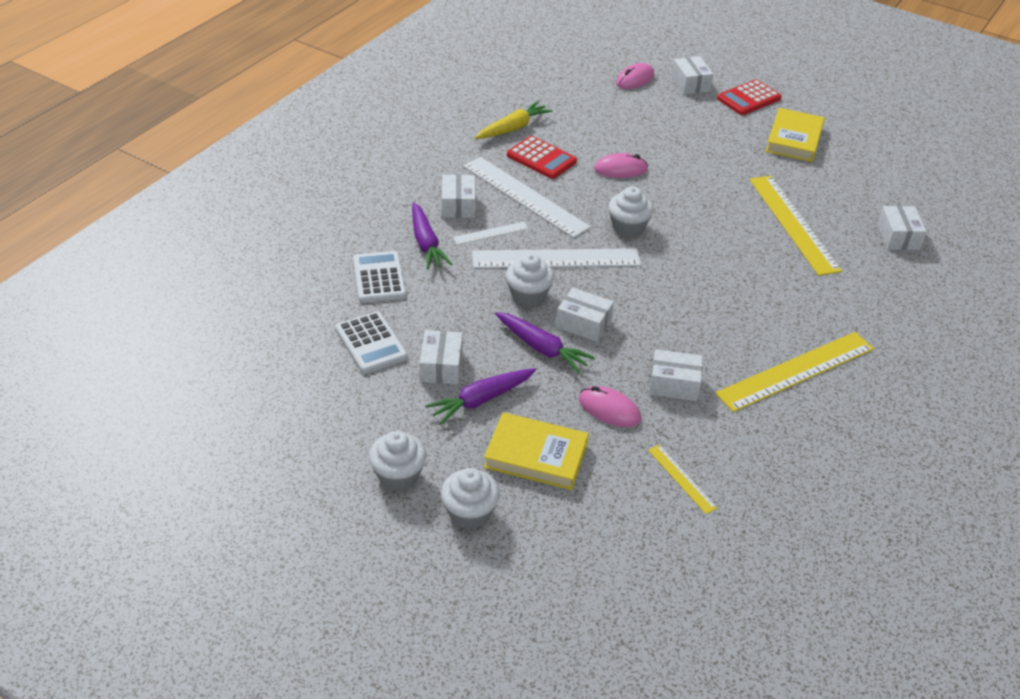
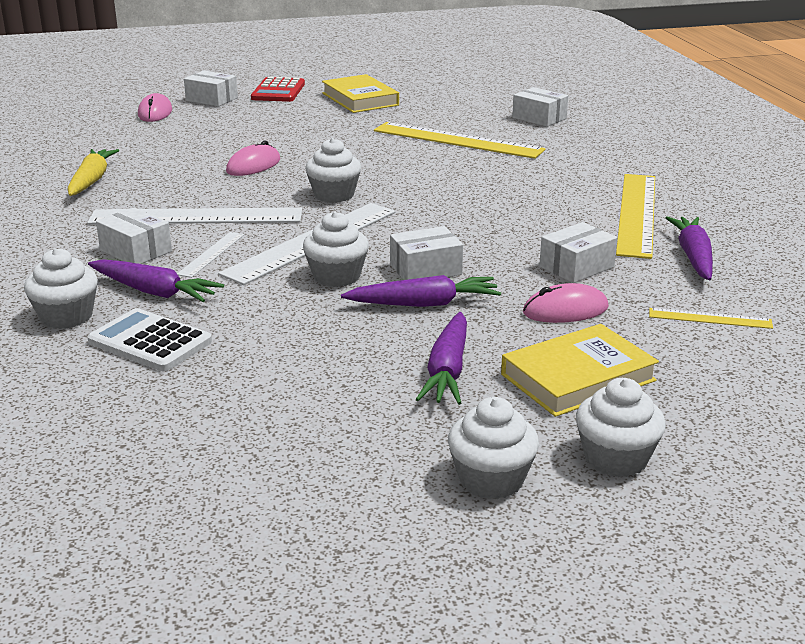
camera: 45 degrees left, 15 degrees down
(366, 234) = (66, 317): none -> white cupcake
(371, 343) = (244, 396): white calculator -> none
(441, 366) = (357, 370): white box -> none
(541, 158) = (162, 187): red calculator -> none
(764, 430) = (693, 256): none -> purple carrot

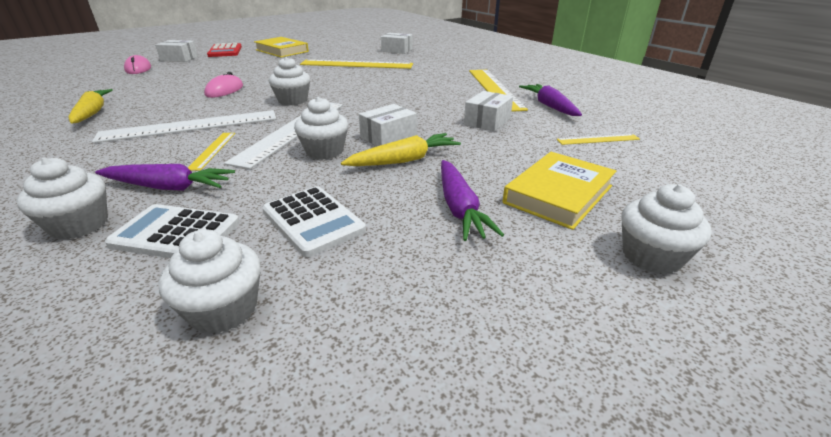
camera: 20 degrees left, 5 degrees up
(136, 251) = (143, 157): white box -> none
(211, 254) = (212, 150): white ruler -> yellow ruler
(284, 354) = (313, 221): none -> white calculator
(424, 304) = (404, 160): purple carrot -> yellow carrot
(491, 479) = (578, 304): white cupcake -> white cupcake (224, 309)
(565, 310) = (505, 149): pink mouse -> none

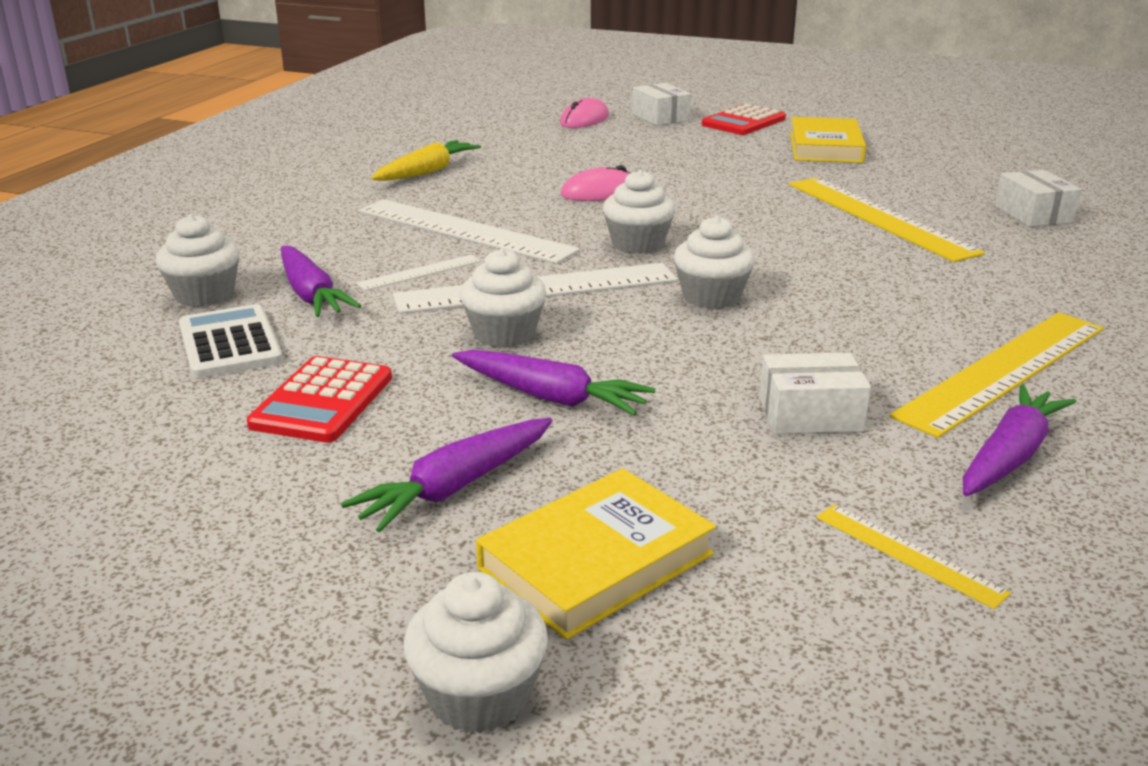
camera: 55 degrees right, 5 degrees down
(212, 150) = (419, 272): yellow ruler -> white ruler
(224, 309) = (132, 425): white cupcake -> white cupcake (711, 297)
(313, 221) = (322, 401): white calculator -> red calculator
(388, 137) = (613, 357): white box -> none
(404, 160) = (550, 397): yellow carrot -> purple carrot
(558, 194) = (596, 561): yellow book -> yellow book turned 45 degrees counterclockwise

